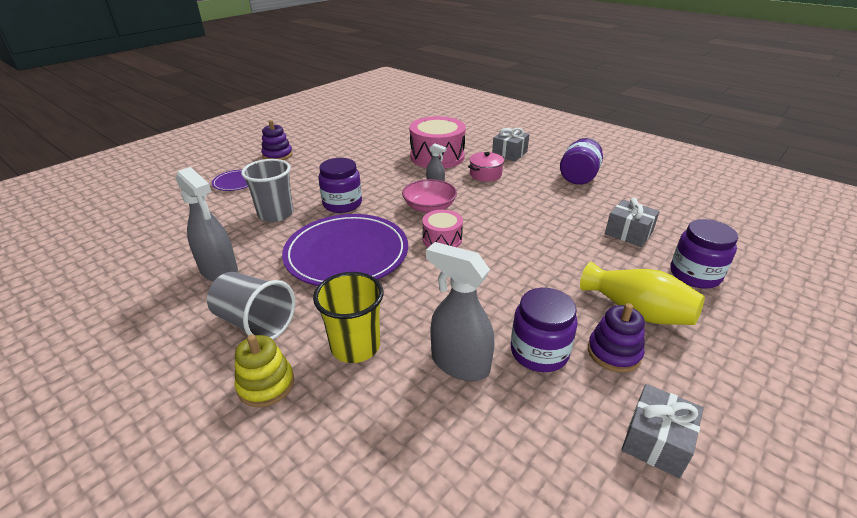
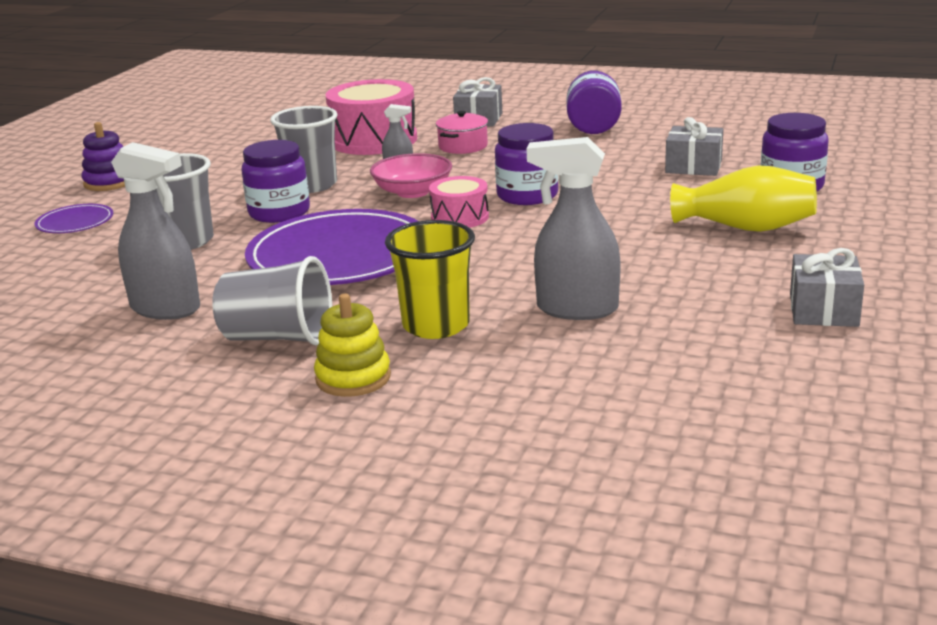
camera: 20 degrees left, 10 degrees down
(377, 185) = (312, 185): none -> grey cup
(539, 352) = (660, 280): purple jar -> purple jar (527, 195)
(614, 352) = (742, 263): purple stacking toy -> none

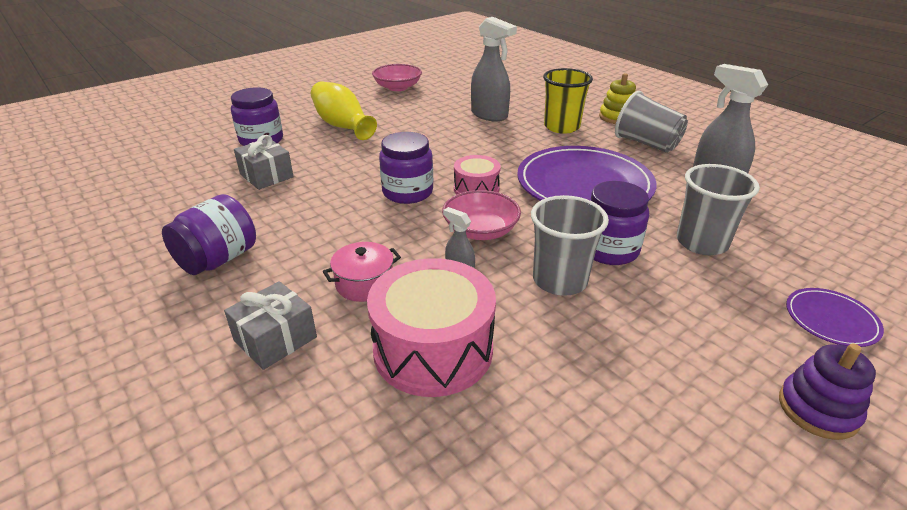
camera: 150 degrees left, 10 degrees up
(823, 310) = (397, 87): grey gift -> pink bowl

